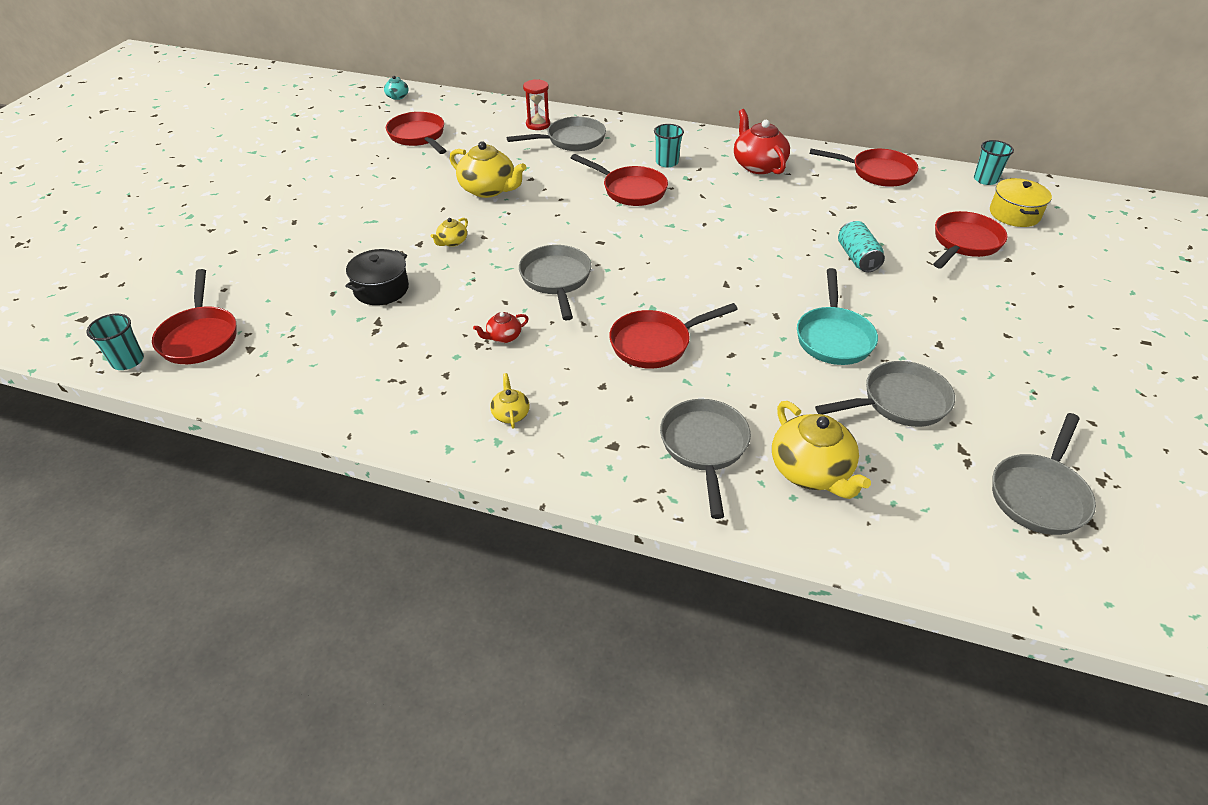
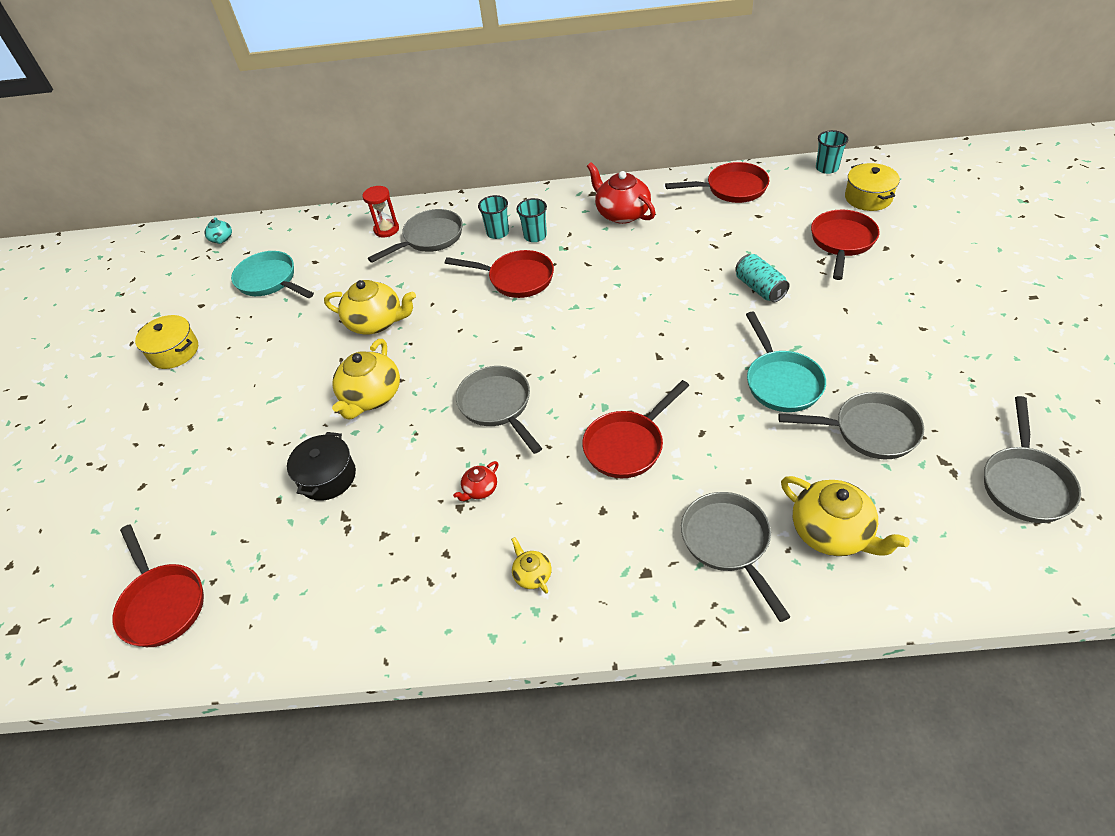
camera: 15 degrees left, 5 degrees up
(128, 361) = (96, 663): turquoise cup -> turquoise cup (497, 232)
(313, 166) = (174, 351): none -> yellow pot
(418, 136) = (270, 281): red pan -> turquoise pan
(452, 242) = (371, 396): yellow teapot -> yellow teapot, size x2.02
(899, 402) = (869, 431): grey pan -> grey pan turned 45 degrees clockwise

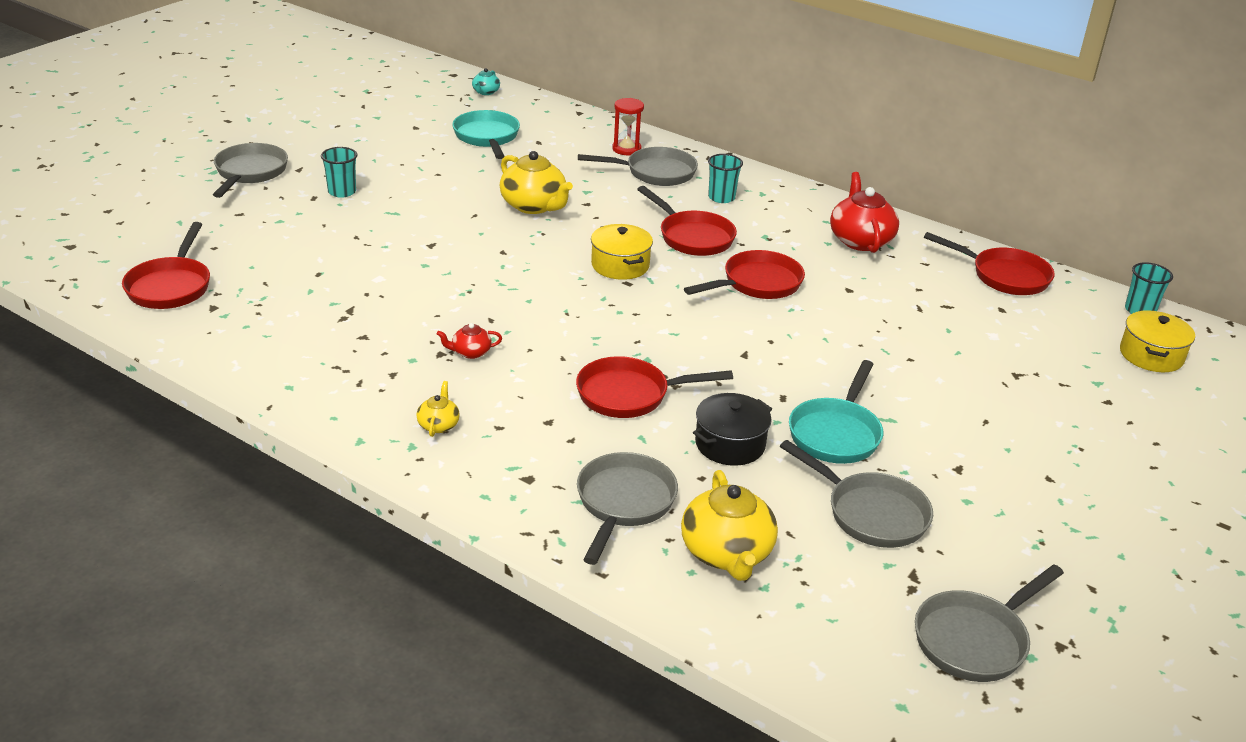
camera: 30 degrees right, 15 degrees down
(174, 351) = (360, 146): yellow pot -> yellow pot (620, 265)
(327, 477) = (369, 280): black pot -> black pot (730, 444)
(371, 396) = (466, 250): yellow teapot -> none
(498, 406) = (557, 310): grey pan -> grey pan (249, 173)
(535, 236) = (752, 216): turquoise cup -> turquoise cup (342, 192)
(759, 288) = (918, 360): turquoise can -> none
(842, 242) = (1063, 373): red pan -> red pan (757, 284)

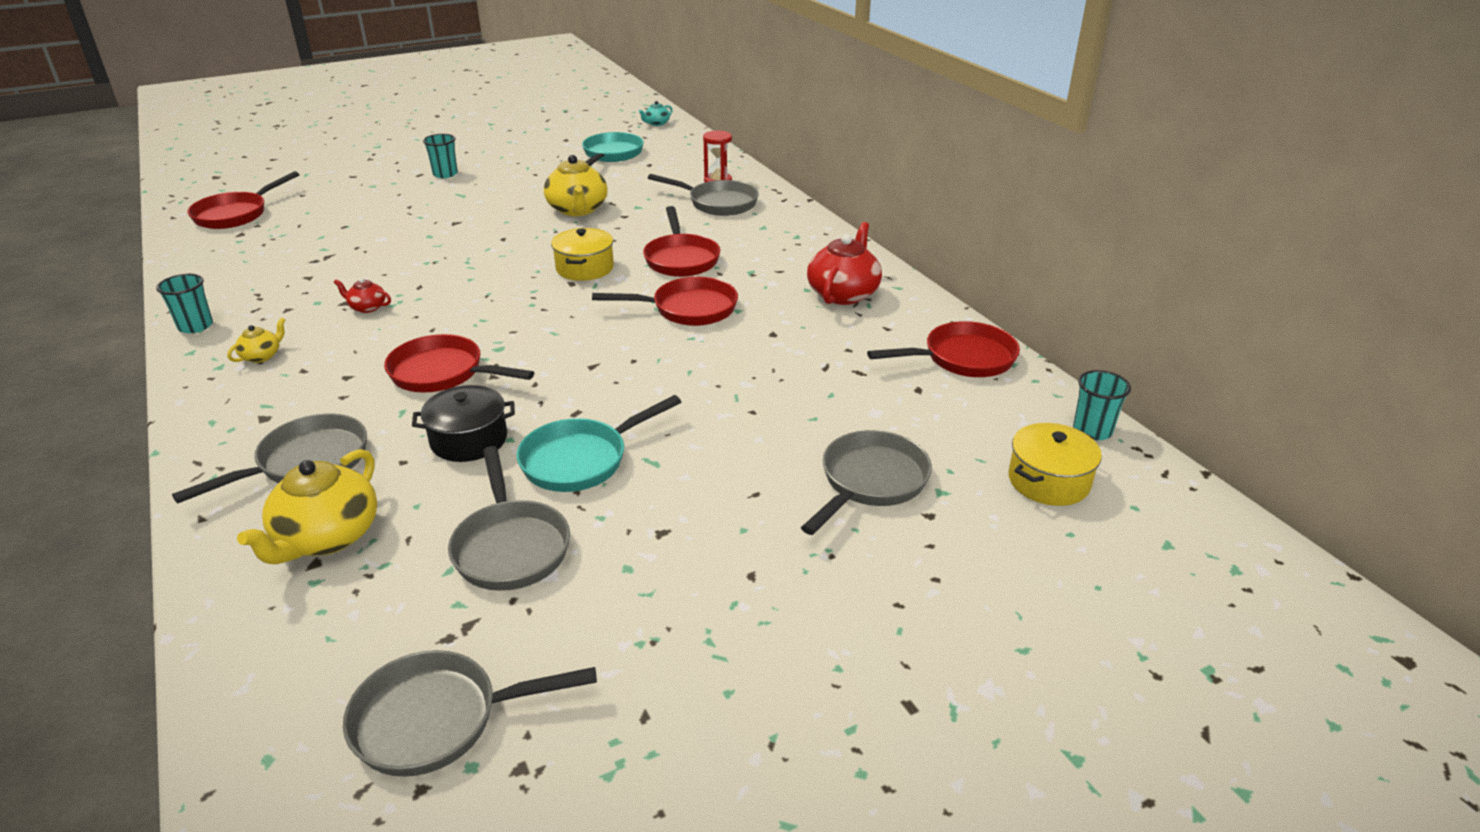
camera: 30 degrees right, 0 degrees up
(249, 173) = (400, 151): grey pan -> grey pan (870, 482)
(721, 197) = (752, 233): turquoise cup -> turquoise cup (195, 326)
(1004, 276) = (962, 358): red pan -> red pan turned 75 degrees counterclockwise

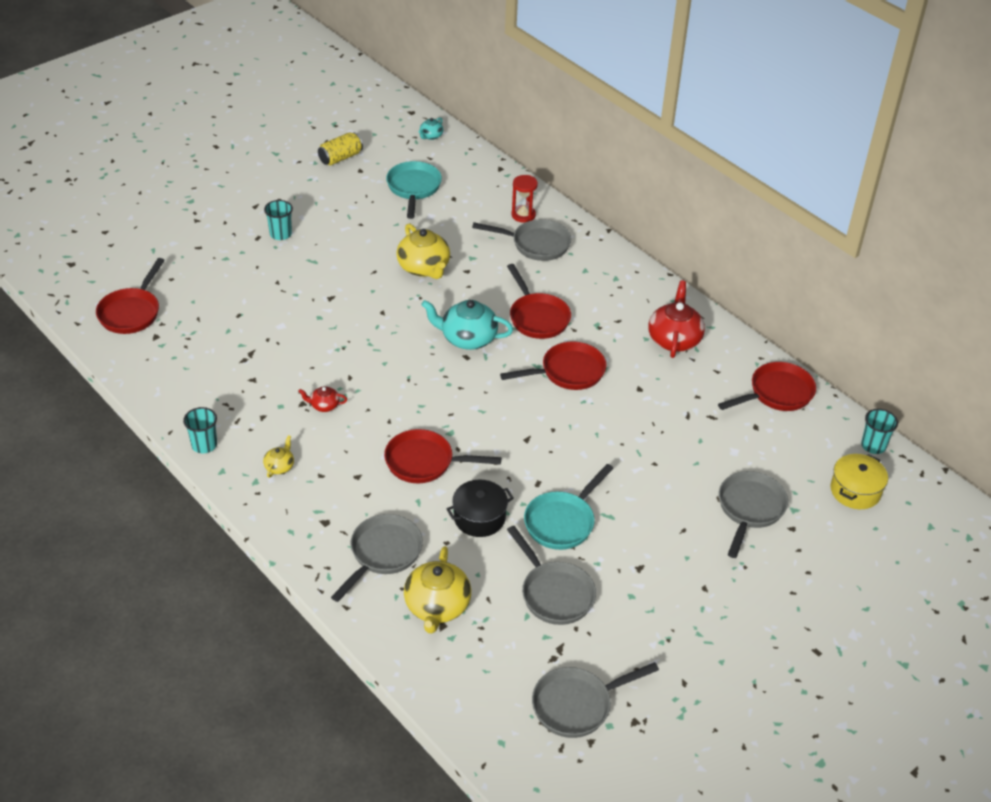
camera: 15 degrees left, 10 degrees up
(553, 130) = (340, 158): none -> yellow can
(585, 268) = (467, 338): yellow pot -> turquoise teapot

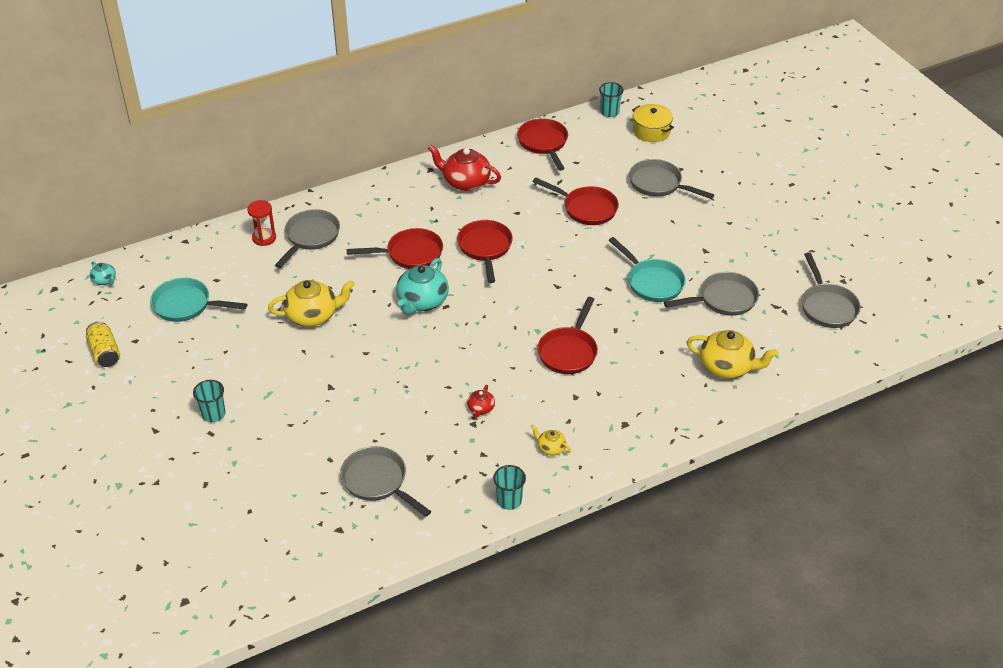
camera: 75 degrees left, 0 degrees up
(131, 312) = (292, 548): red pan -> red pan (586, 208)
(382, 554) = (667, 392): grey pan -> grey pan (378, 482)
(479, 518) = (638, 328): black pot -> none

